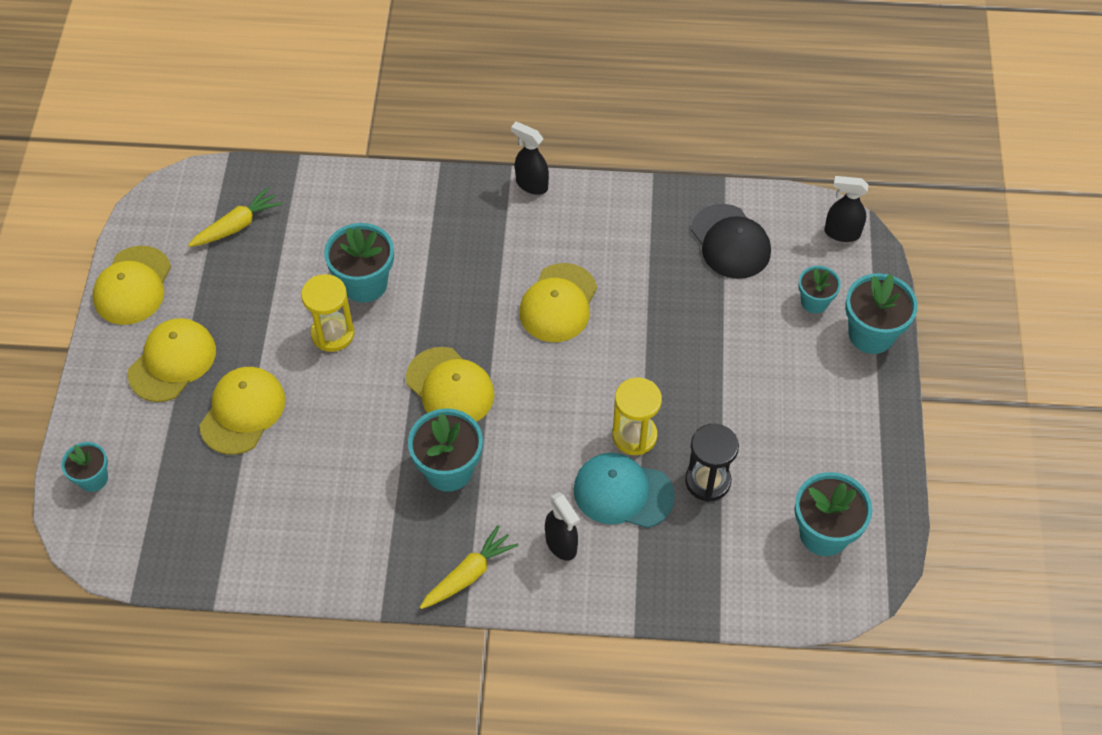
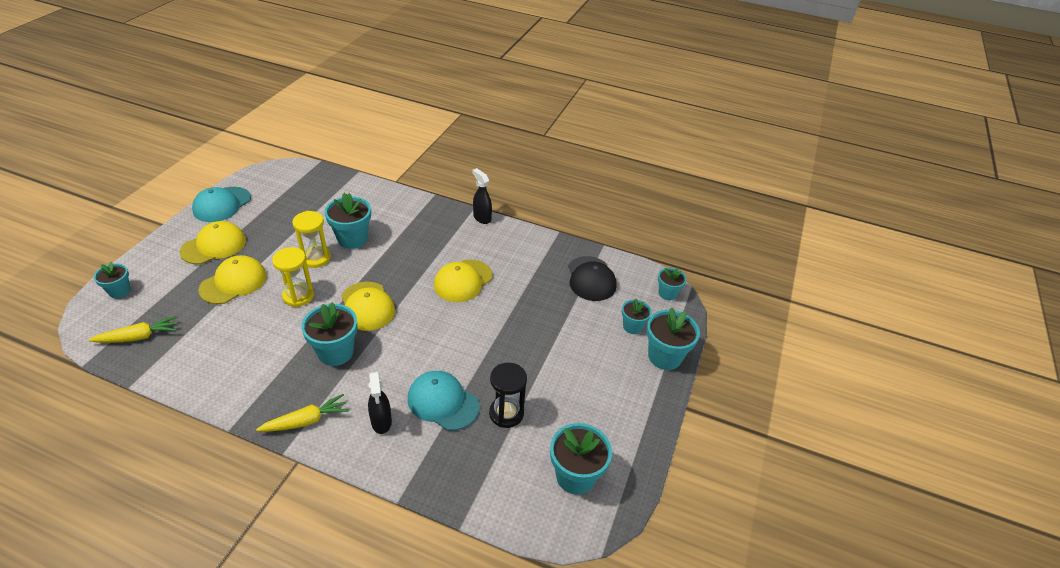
camera: 15 degrees right, 15 degrees down
(132, 286) = (222, 204): yellow cap -> turquoise cap
(237, 225) = (301, 193): yellow carrot -> yellow carrot (139, 337)
(634, 436) = (470, 369): yellow hourglass -> yellow hourglass (298, 296)
(841, 233) = (667, 293): black spray bottle -> turquoise flower pot

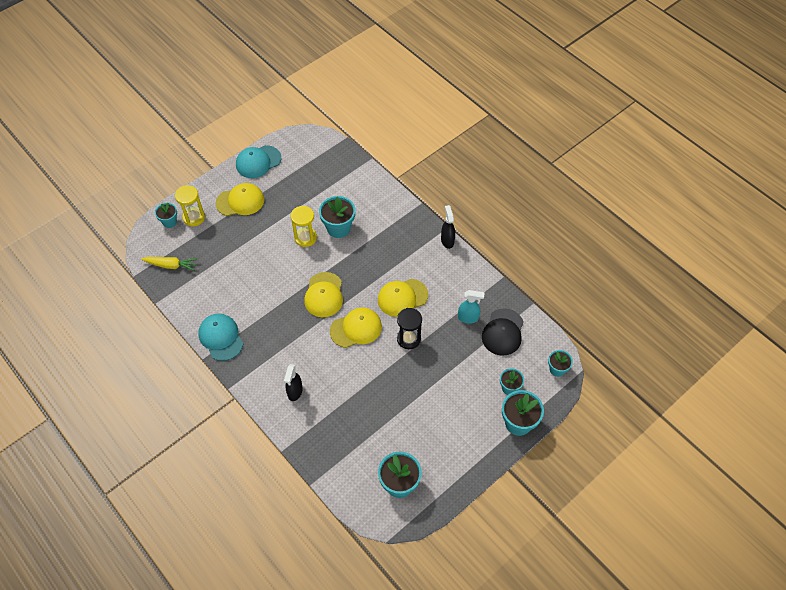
camera: 30 degrees right, 15 degrees up
(233, 282) = (242, 240): yellow cap -> yellow cap (356, 329)
(298, 296) = (281, 268): yellow hourglass -> yellow hourglass (194, 217)
(307, 421) = (250, 371): yellow carrot -> none
(335, 352) = (287, 326): turquoise flower pot -> none
(443, 402) = (340, 393): turquoise cap -> turquoise cap (221, 337)
(506, 413) = (378, 420): black hourglass -> black hourglass (408, 339)
(547, 277) = (468, 318): none -> turquoise spray bottle

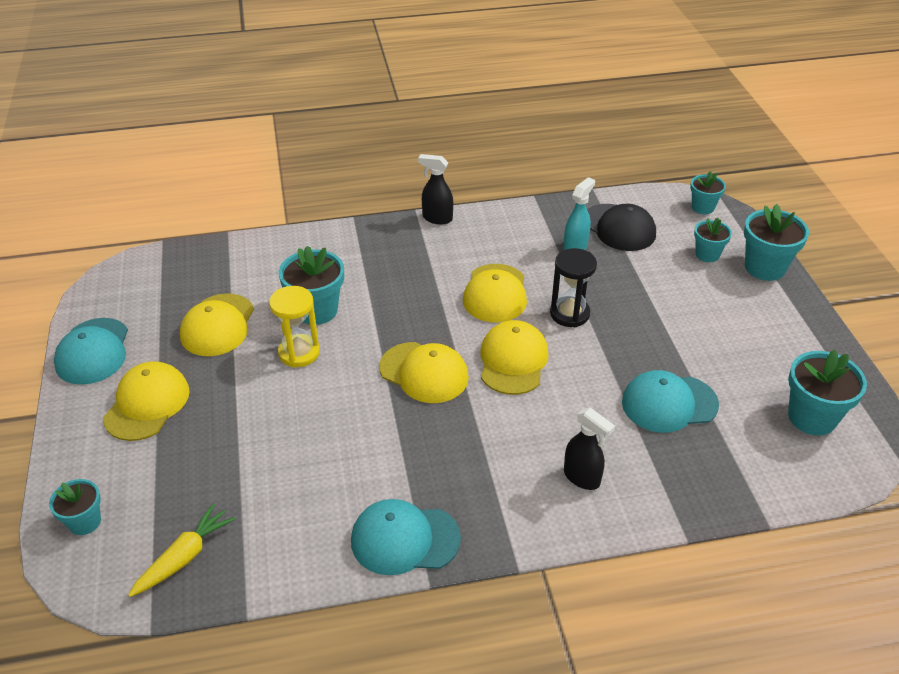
camera: 60 degrees left, 15 degrees down
(194, 217) = (113, 481): yellow hourglass -> none
(303, 196) = (218, 325): none -> yellow cap
(368, 411) = (669, 403): none -> turquoise cap

